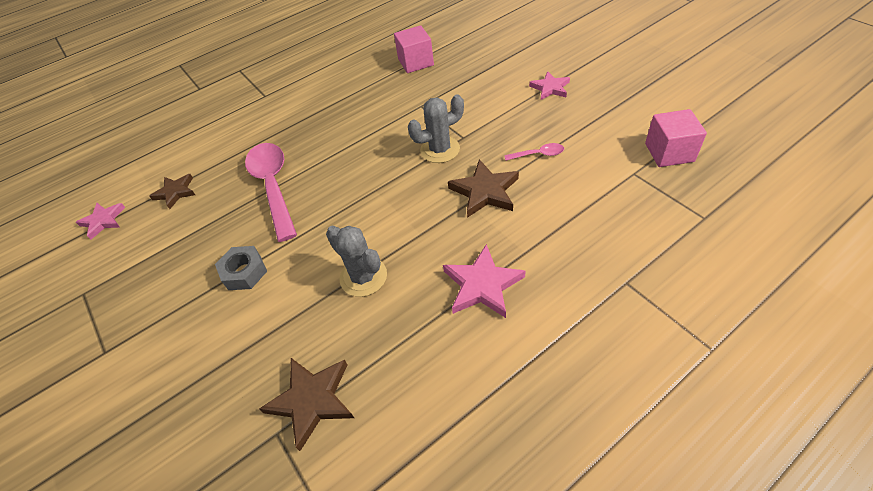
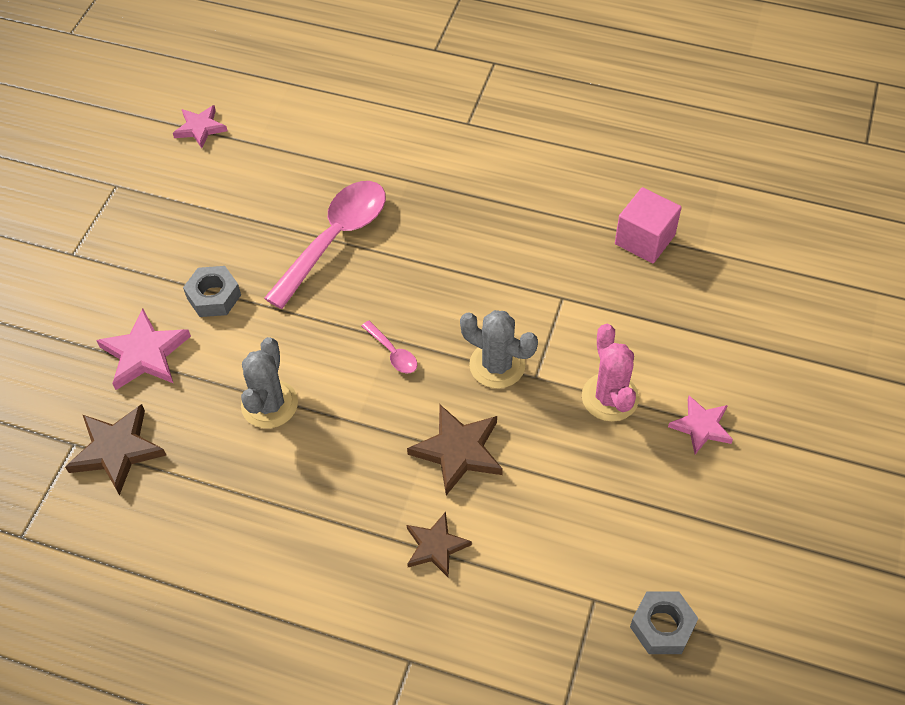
camera: 50 degrees right, 5 degrees up
(175, 192) = (272, 158): brown star -> brown star (436, 546)
(482, 285) = (323, 520): pink star -> pink star (145, 354)
(503, 113) = (610, 397): none -> pink cactus
(538, 154) = (558, 476): pink spoon -> pink spoon (393, 353)
(669, 152) = (662, 626): pink cube -> grey nut

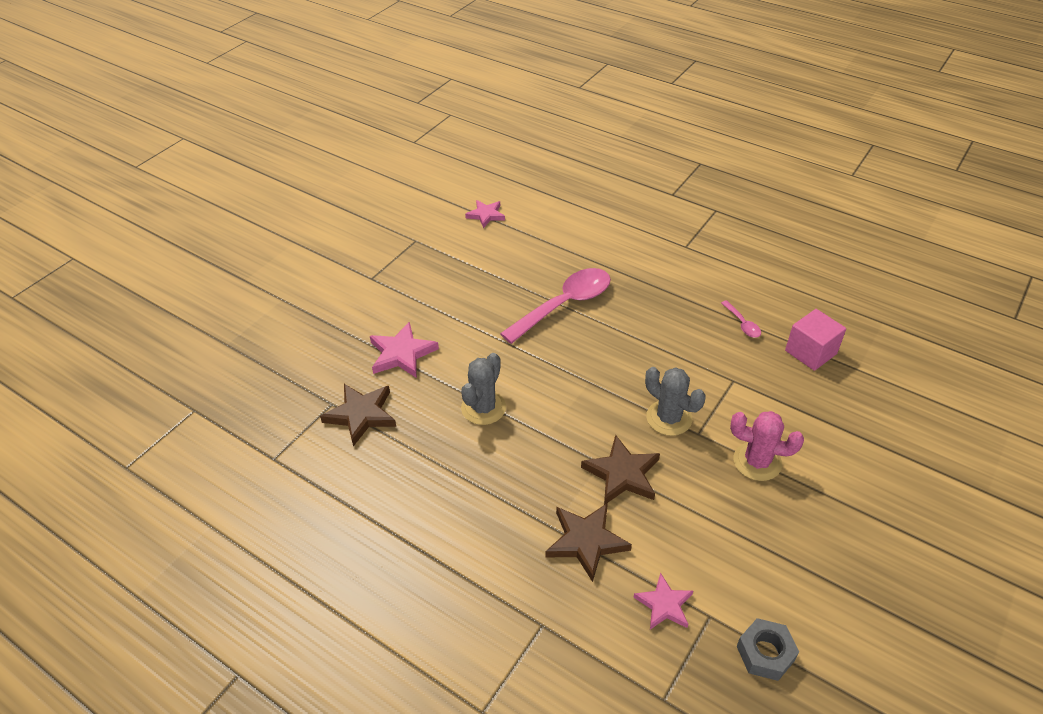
camera: 15 degrees right, 10 degrees down
(214, 297) = (463, 326): grey nut -> none
(393, 353) = (588, 392): pink spoon -> pink spoon (742, 324)
(436, 546) = (586, 541): brown star -> brown star, size x1.50
(610, 397) = (757, 462): pink cactus -> pink cactus turned 75 degrees counterclockwise
(701, 426) = (831, 501): pink star -> pink star (664, 604)

